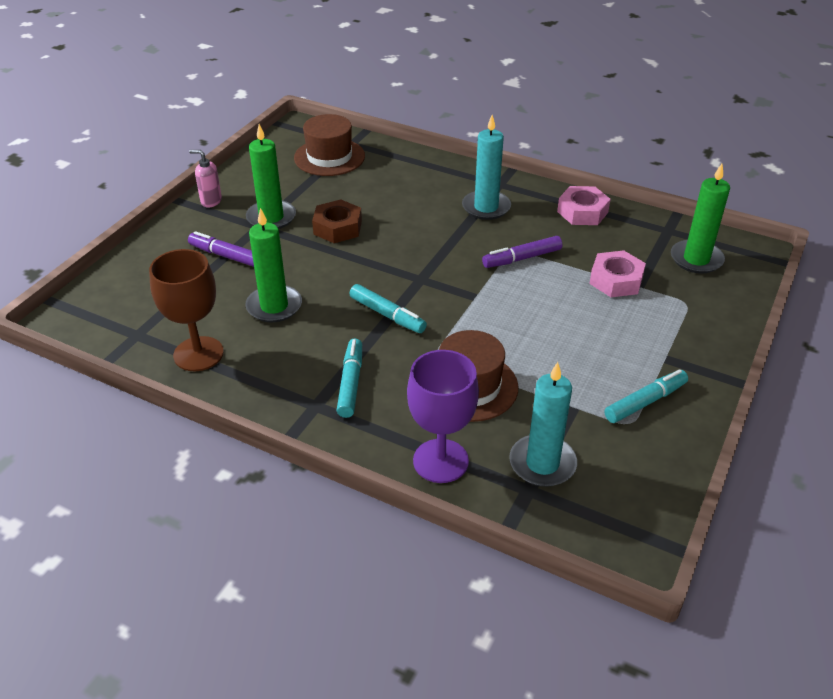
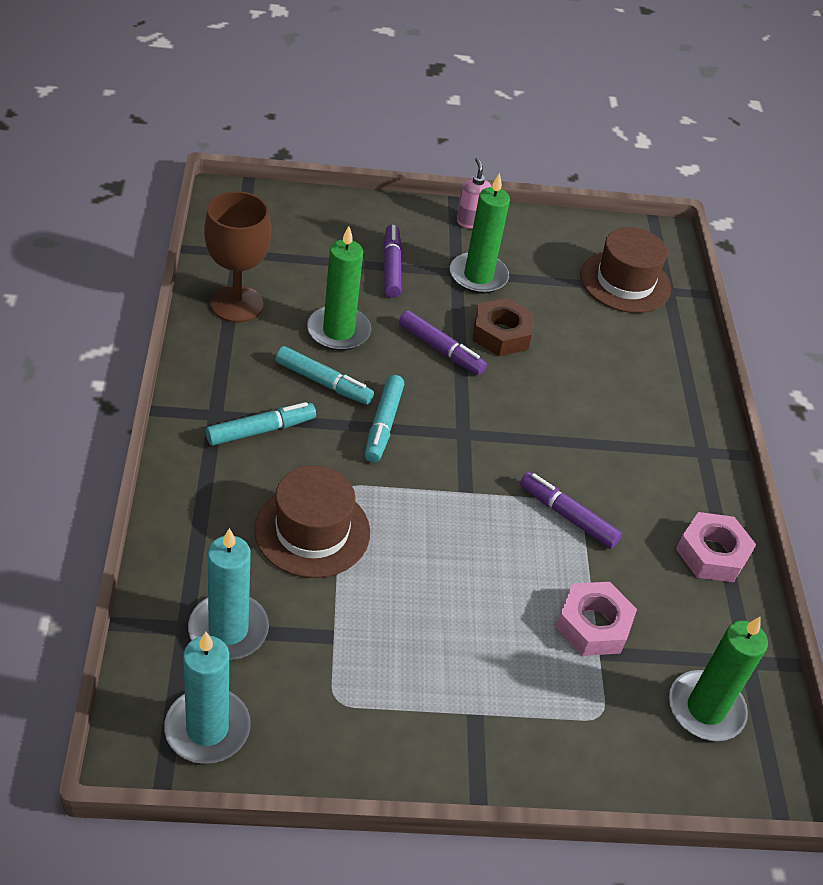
camera: 55 degrees right, 5 degrees up
(332, 261) = (440, 349): none -> purple marker
(440, 461) = (188, 539): purple goblet -> none
(486, 207) = (642, 452): turquoise candle -> turquoise candle (207, 728)
(645, 402) = (381, 708): turquoise marker -> turquoise marker (323, 382)

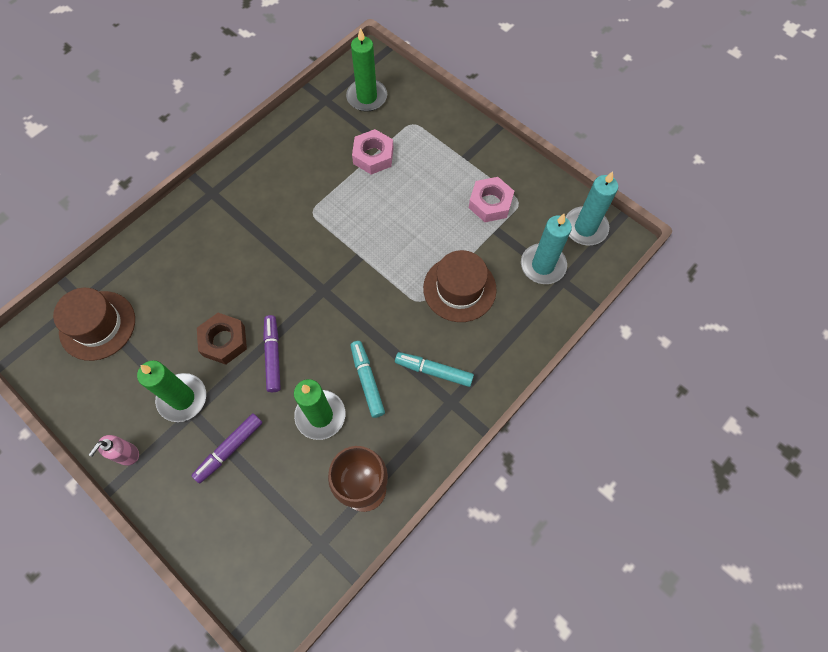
camera: 130 degrees left, 20 degrees up
(383, 424) = (361, 326): turquoise marker -> none
(567, 516) = (324, 209): purple marker -> none
(712, 554) = (279, 146): pink nut -> pink nut (490, 203)

